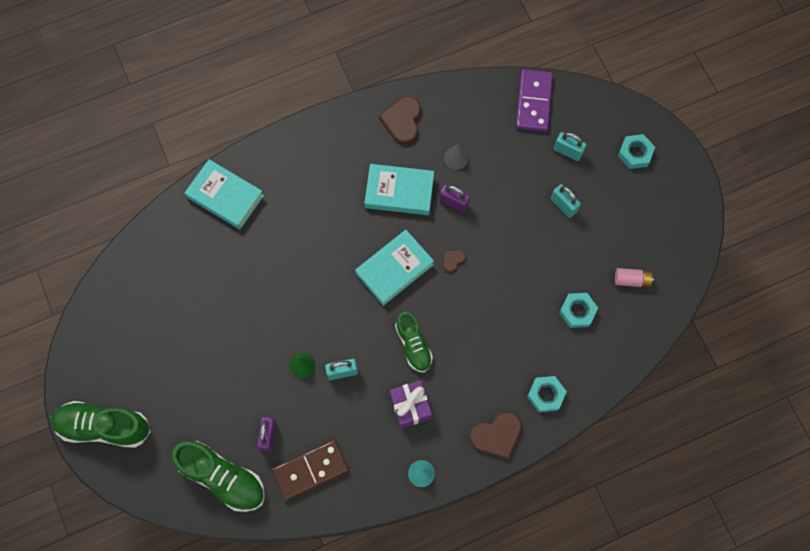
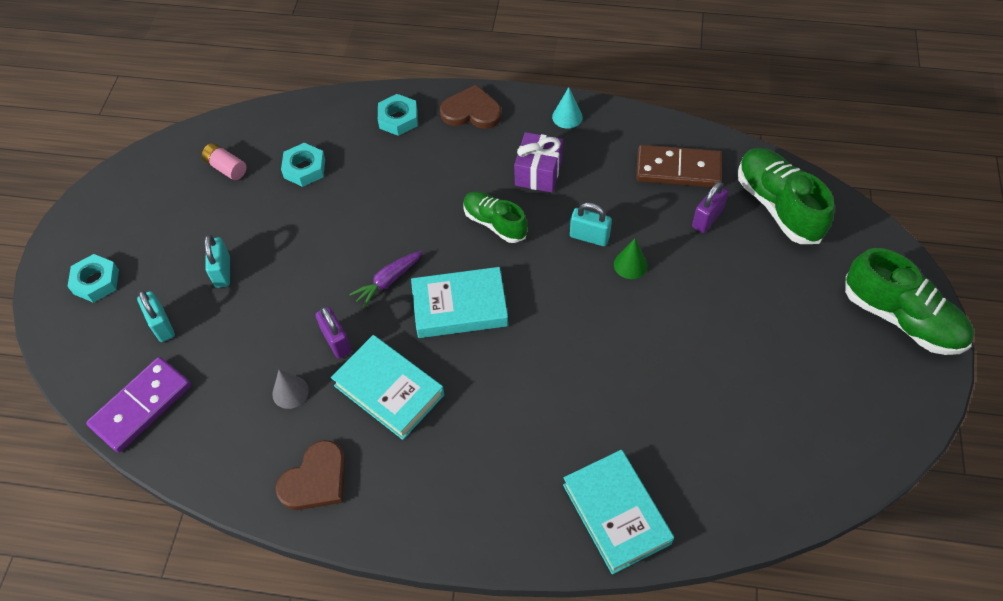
camera: 145 degrees left, 15 degrees down
(413, 345) = (495, 223): green shoe -> green shoe turned 60 degrees counterclockwise
(453, 260) = (388, 281): brown heart -> purple carrot

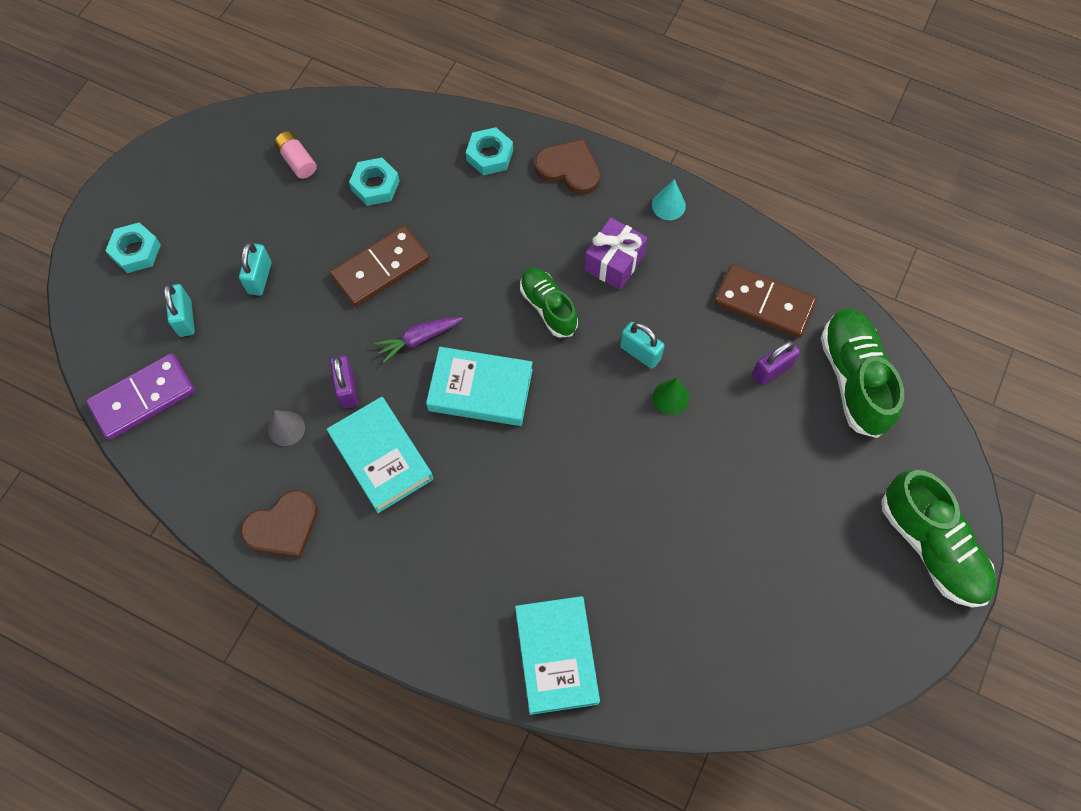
camera: 15 degrees right, 10 degrees up
(332, 233) = (380, 268): none -> brown domino

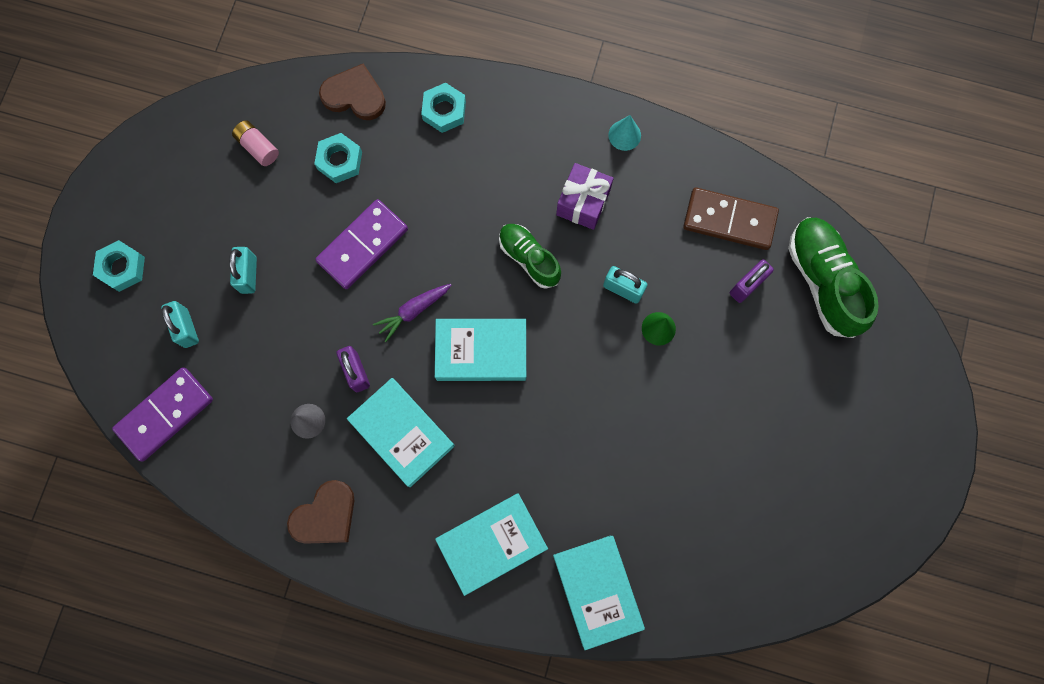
camera: 10 degrees left, 10 degrees up
(380, 268) = (362, 245): brown domino -> purple domino
(452, 586) = (492, 543): none -> turquoise book
(569, 169) = (523, 112): brown heart -> brown heart (354, 95)
(931, 546) = (913, 430): green shoe -> none

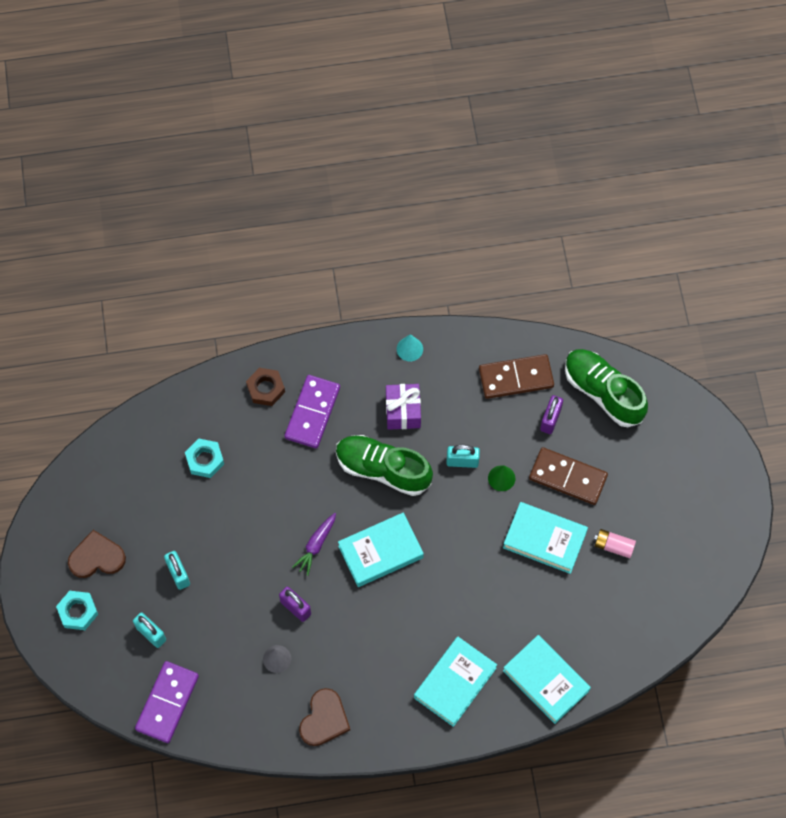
camera: 25 degrees left, 10 degrees down
(258, 147) = (137, 477): pink battery -> pink battery (613, 546)
(354, 95) = (191, 406): brown heart -> brown heart (97, 557)
(362, 245) = (254, 514): purple domino -> purple domino (312, 413)
(402, 433) = (351, 636): turquoise book -> turquoise book (544, 539)
(444, 111) = (265, 389): turquoise nut -> brown nut
(529, 258) = (383, 469): green shoe -> green shoe, size x1.57
(735, 362) = (567, 477): none -> brown domino

